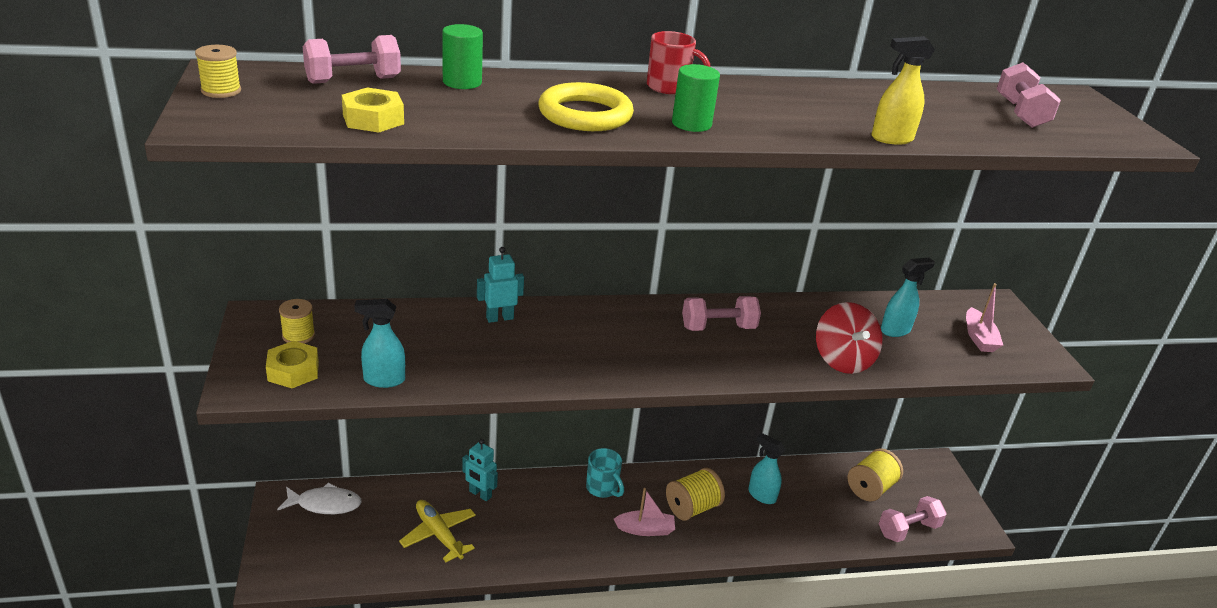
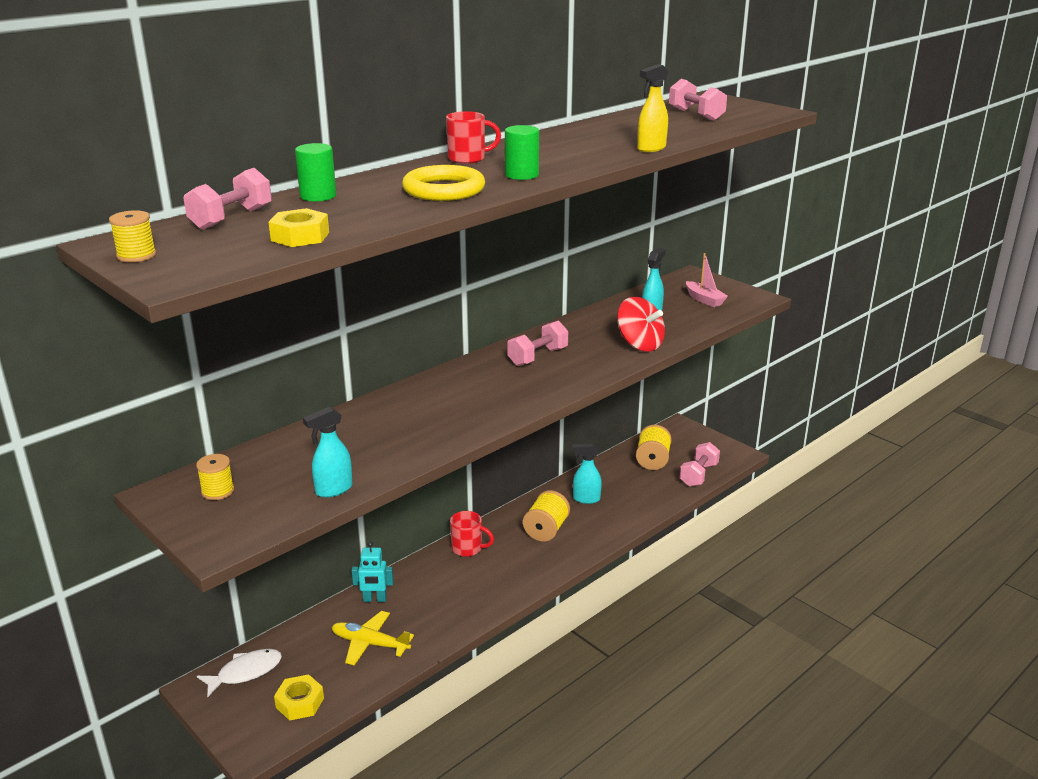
camera: 30 degrees left, 5 degrees down
(293, 371) = (248, 516): yellow nut -> yellow nut (300, 703)
(499, 318) = (371, 413): turquoise robot -> none
(603, 488) = (468, 548): turquoise mug -> red mug
(645, 529) = (526, 560): pink boat -> none

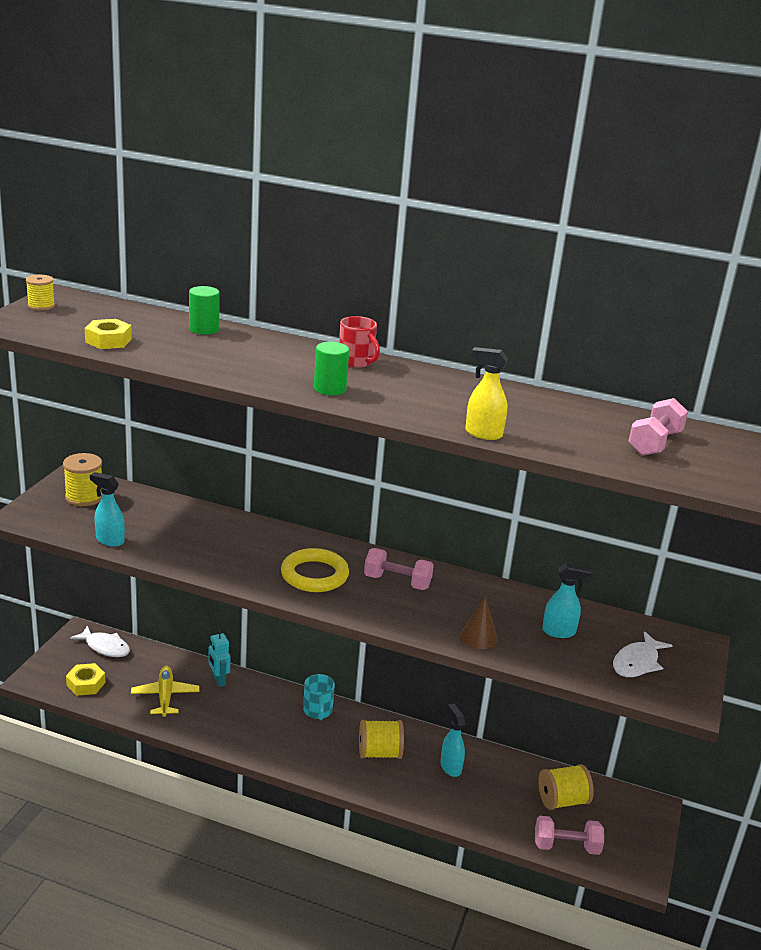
camera: 60 degrees right, 0 degrees up
(218, 491) = (84, 497): yellow spool -> yellow spool, size x1.55
(231, 218) = (132, 314): pink dumbbell -> none
(444, 190) = (258, 366): yellow ring -> yellow ring (314, 575)
(468, 548) = (317, 711): red mug -> turquoise mug
(639, 344) = (478, 637): red spinning top -> brown cone
(704, 300) = (637, 662): pink boat -> white fish

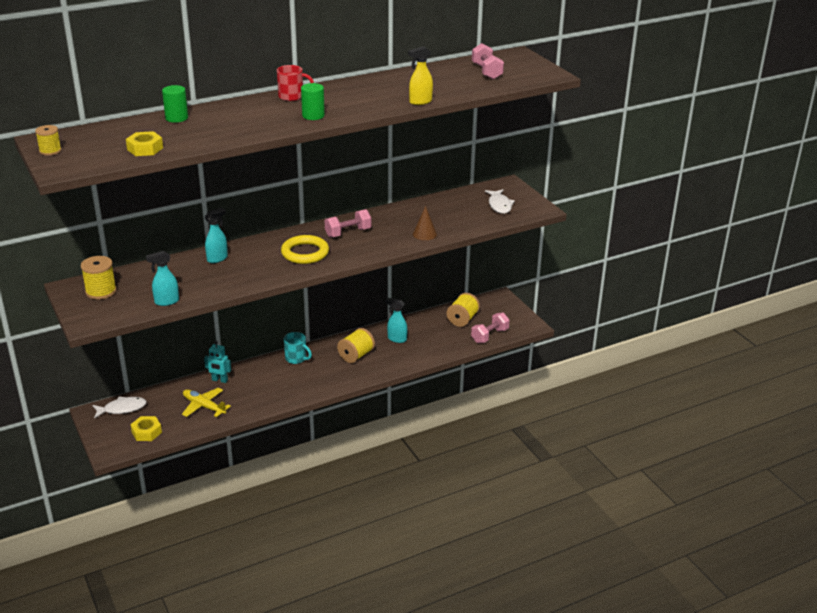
camera: 45 degrees left, 5 degrees up
(559, 632) = (451, 212): turquoise spray bottle -> turquoise spray bottle (217, 258)

